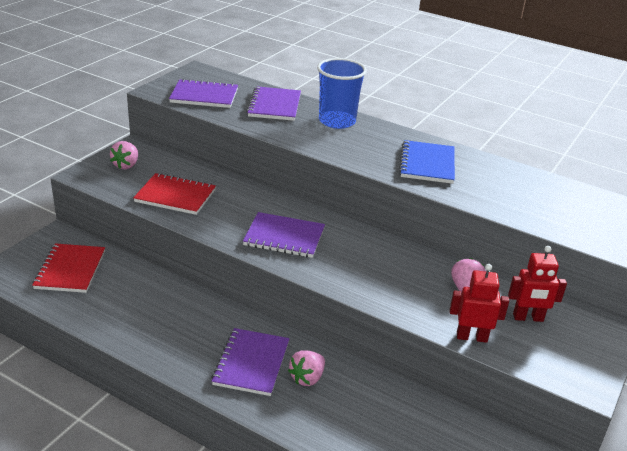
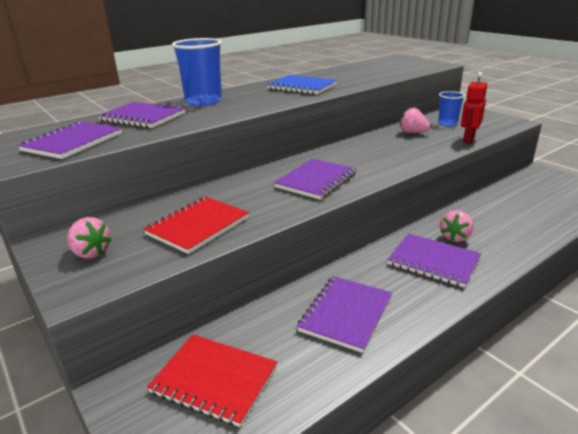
camera: 65 degrees left, 5 degrees down
(153, 317) = (346, 314): none -> purple notebook
(307, 378) = (455, 237): pink strawberry -> pink strawberry turned 60 degrees clockwise
(528, 318) = (447, 123): red robot -> blue cup

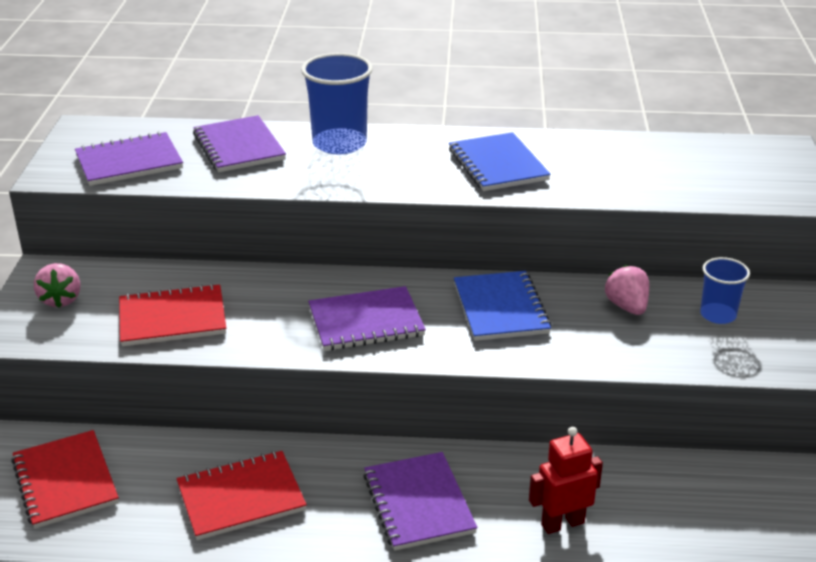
camera: 40 degrees right, 5 degrees up
(346, 314) = (241, 498): purple notebook -> red notebook
(366, 152) = (500, 308): none -> blue notebook
(455, 237) = (499, 492): pink strawberry -> none
(468, 140) = (680, 360): red robot -> red robot (562, 523)

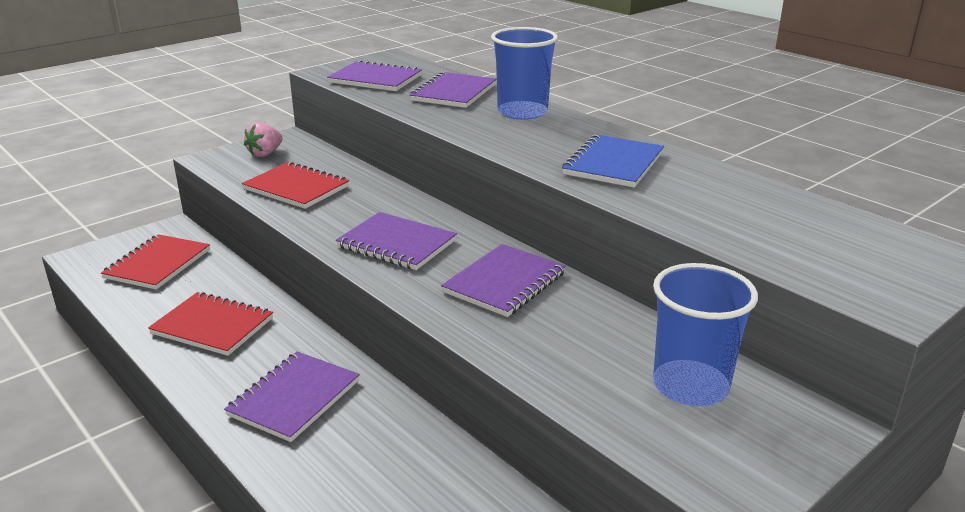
camera: 45 degrees right, 5 degrees down
(500, 308) = (504, 283): blue notebook -> purple notebook
(562, 523) = (357, 481): red robot -> none
(627, 307) = (612, 334): pink strawberry -> none
(718, 315) = (690, 386): blue cup -> blue cup, size x1.69

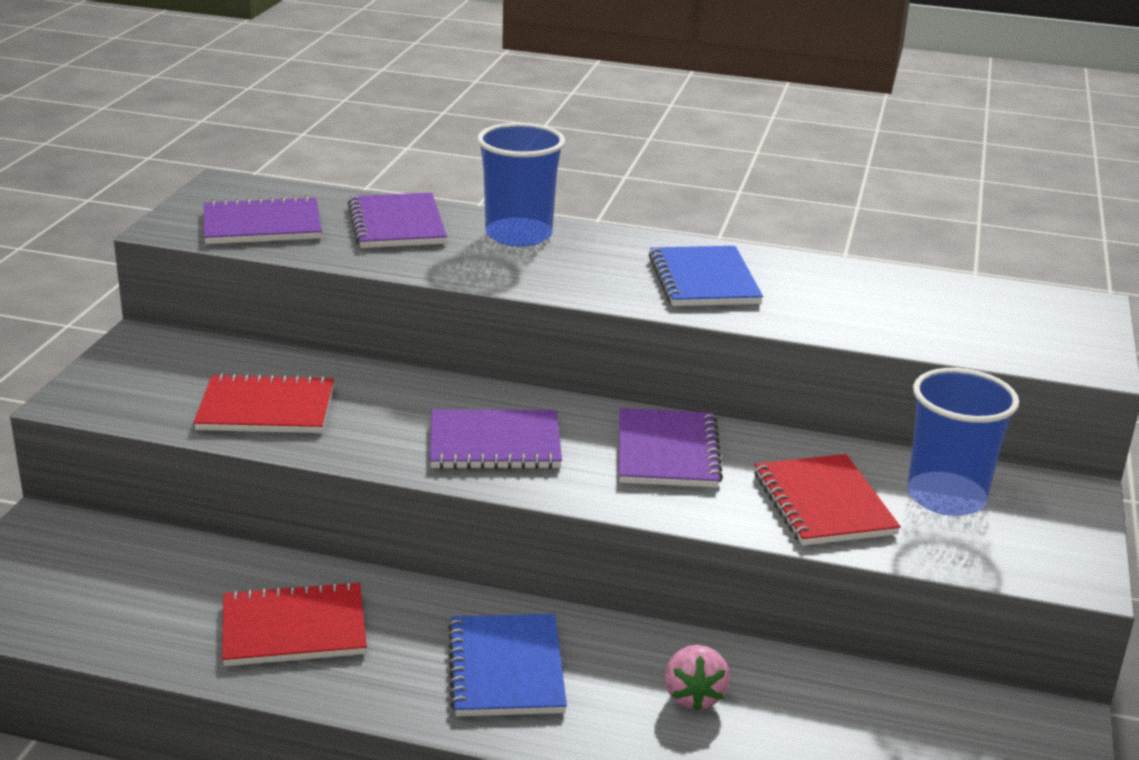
camera: 35 degrees left, 0 degrees up
(158, 264) = (97, 578): red notebook -> red notebook (823, 503)
(265, 154) = (146, 372): pink strawberry -> pink strawberry (694, 696)
(294, 398) = (506, 669): purple notebook -> blue notebook

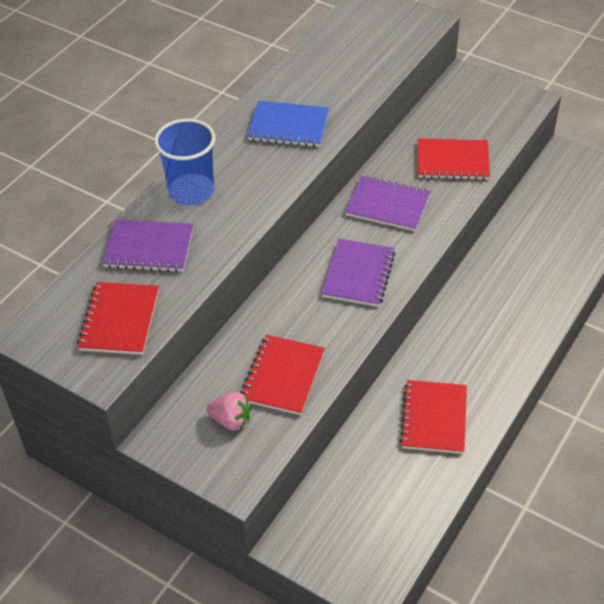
camera: 70 degrees left, 20 degrees up
(262, 225) = (120, 320): purple notebook -> red notebook
(506, 669) = (488, 332): blue notebook -> none
(694, 696) = (523, 266): pink strawberry -> pink strawberry (231, 420)
(946, 497) = (457, 118): blue cup -> none

